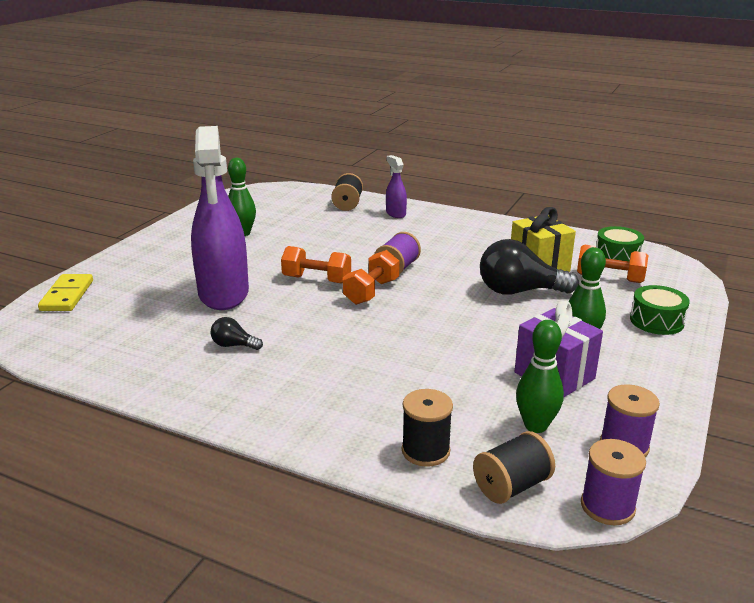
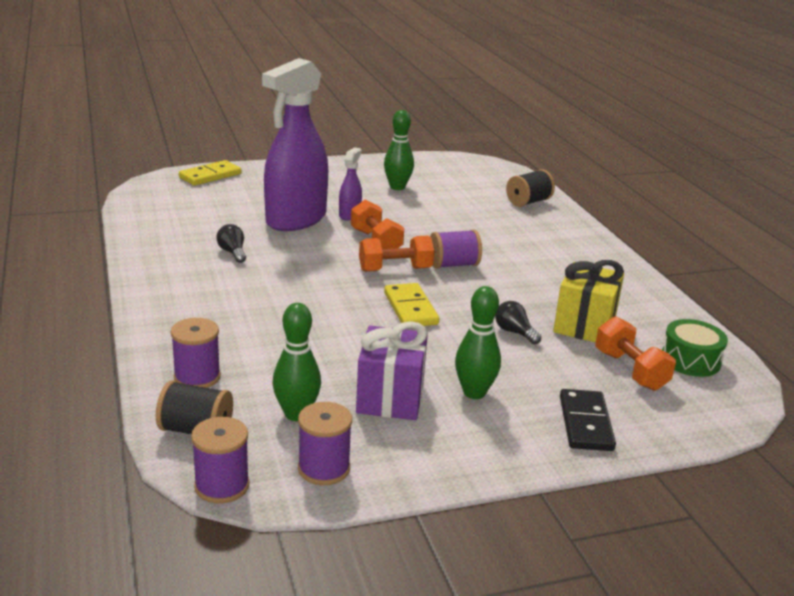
camera: 45 degrees right, 0 degrees up
(395, 214) = (553, 226): purple spray bottle -> purple spray bottle (349, 215)
(425, 451) = (197, 377): black spool -> purple spool
(438, 312) = (410, 308): none -> yellow domino
(519, 291) = (514, 332): black light bulb -> black light bulb, size x0.48
(656, 321) = (586, 423): green drum -> black domino

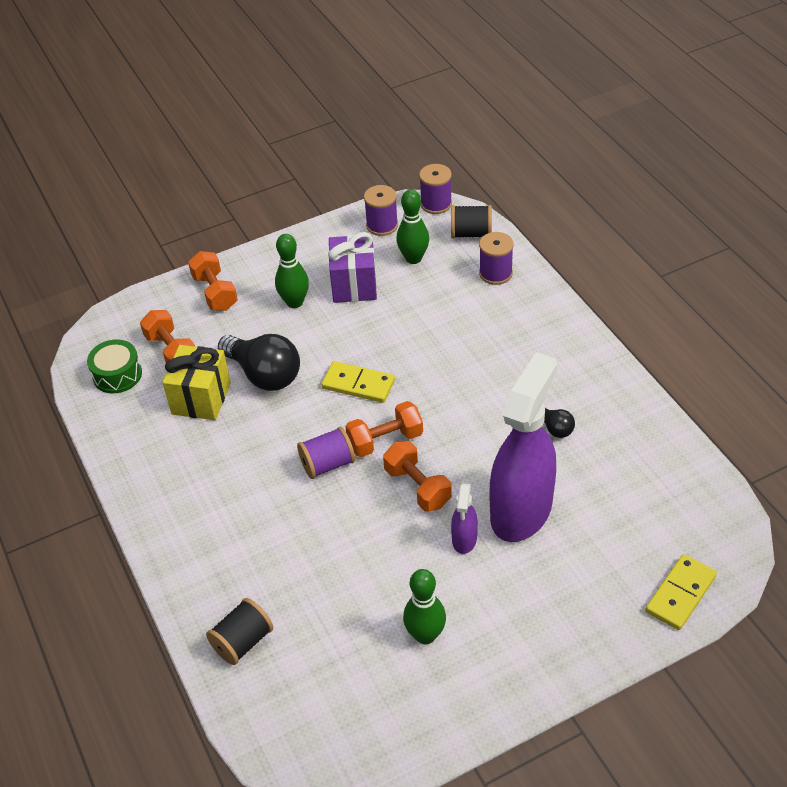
camera: 175 degrees right, 20 degrees up
(410, 308) = (358, 384): yellow domino -> yellow domino turned 45 degrees counterclockwise
(514, 332) = (264, 375): black light bulb -> black light bulb, size x2.08
(586, 423) = (215, 292): black domino -> orange dumbbell

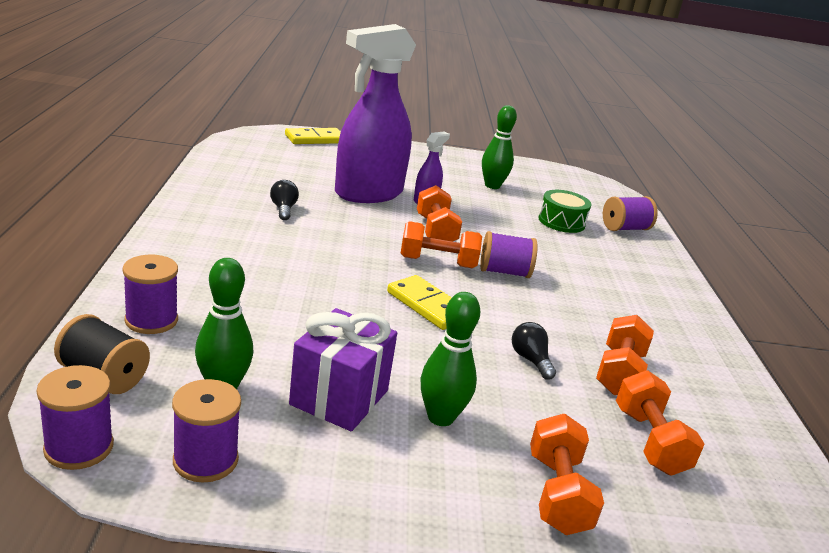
camera: 160 degrees left, 20 degrees down
(117, 375) = (735, 448): green drum -> green drum (561, 222)
(201, 398) = (619, 373): yellow gift -> orange dumbbell
(242, 641) = (625, 228): black spool -> purple spool
(264, 375) = (530, 360): black light bulb -> black light bulb, size x0.48

